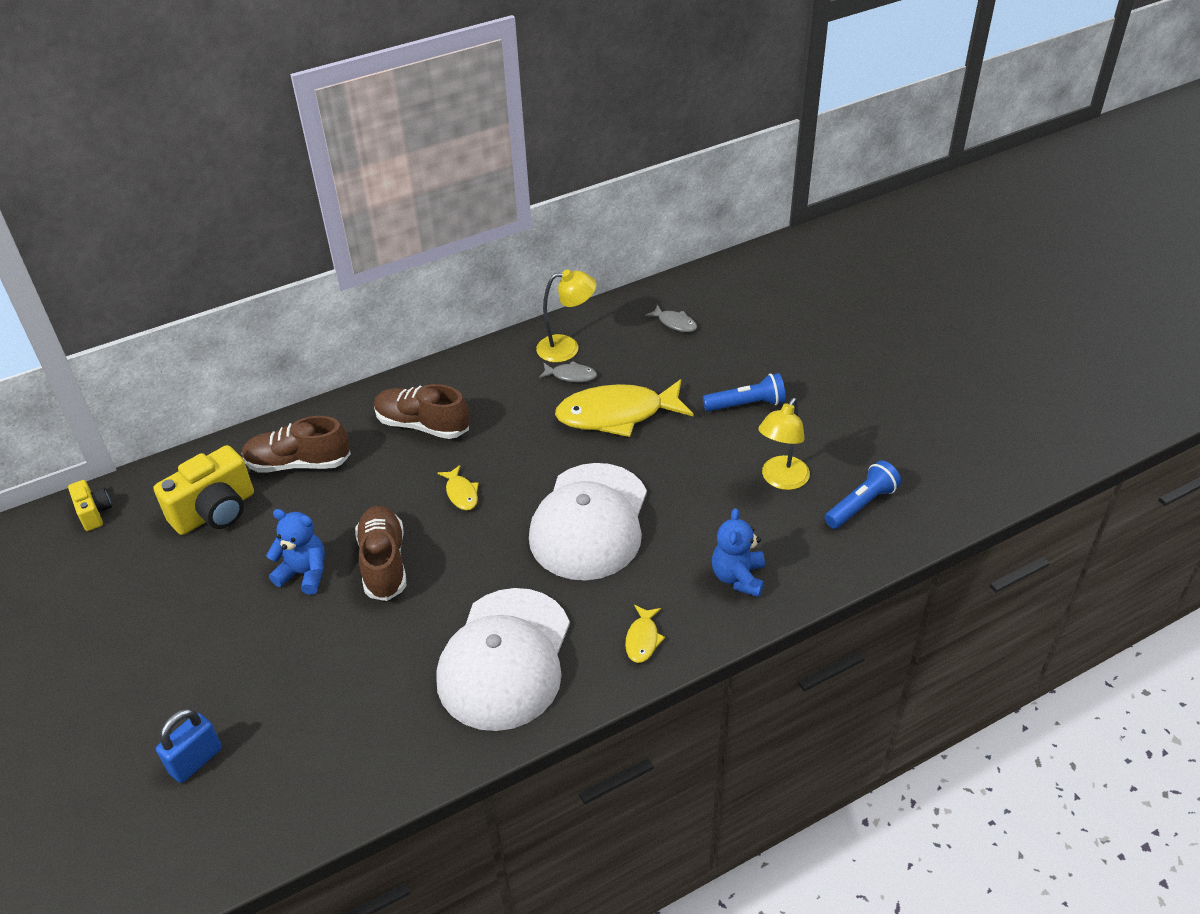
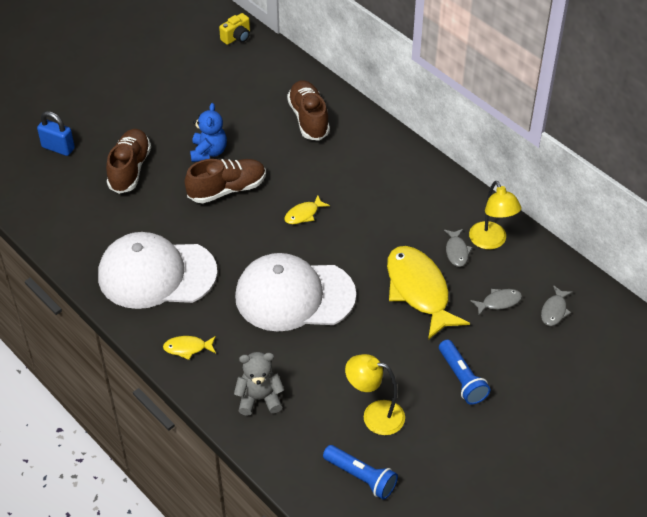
camera: 75 degrees right, 5 degrees up
(215, 512) = (252, 92): yellow camera -> none
(422, 425) = (368, 174): brown shoe -> brown shoe (130, 169)
(652, 358) = (499, 302): none -> grey fish
(738, 577) = (259, 398): blue teddy bear -> grey teddy bear

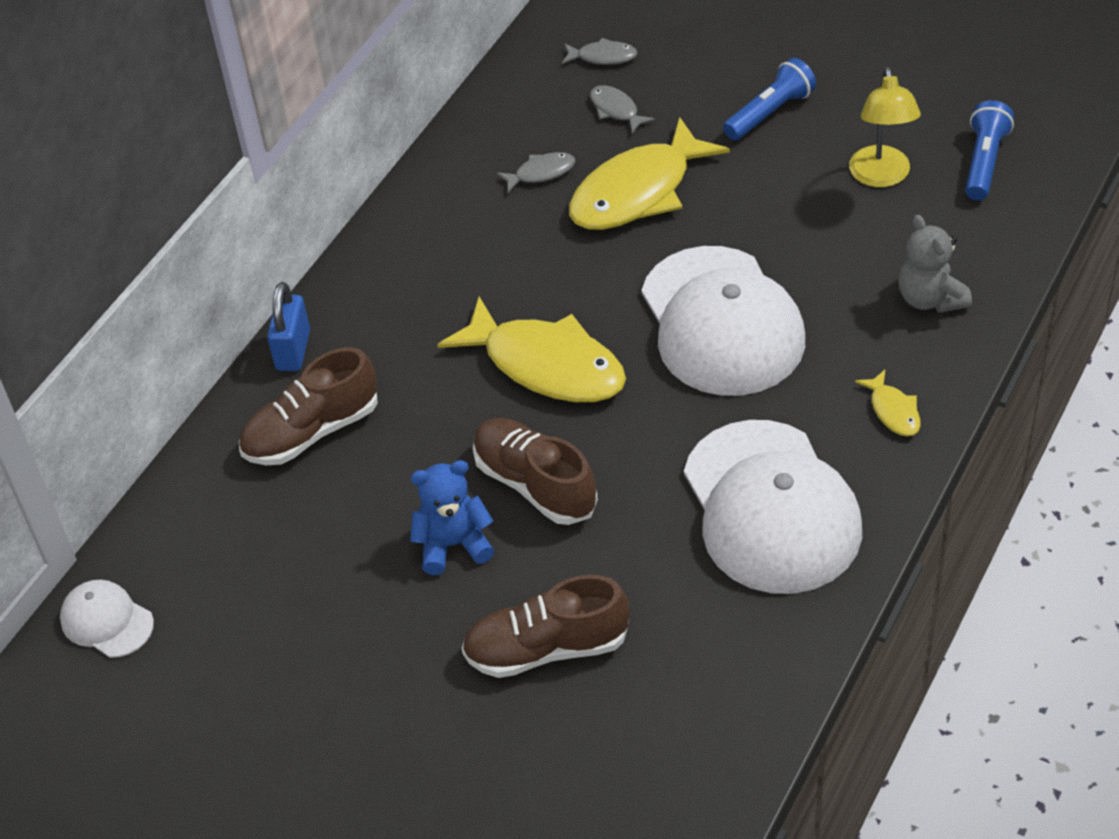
camera: 105 degrees left, 0 degrees up
(58, 148) = (539, 796): blue padlock -> blue padlock (293, 350)
(237, 37) = (107, 621): yellow camera -> white cap
(303, 214) = (546, 365): yellow fish -> yellow fish, size x2.27
(491, 242) = (504, 143): yellow lamp -> none

